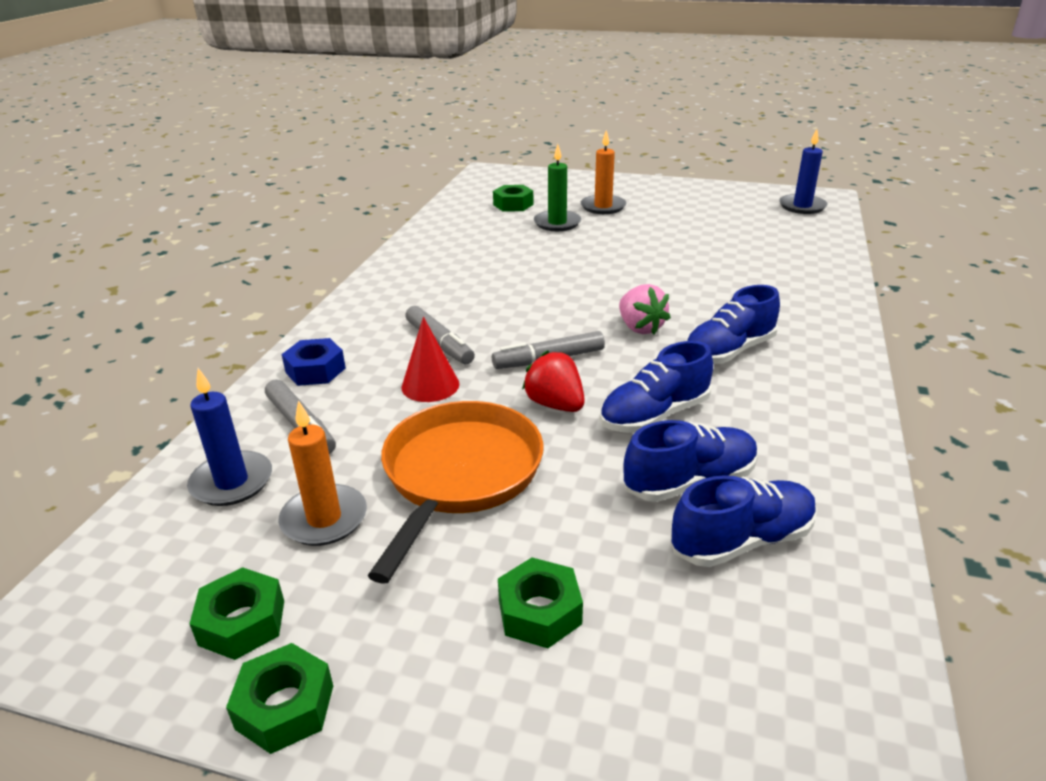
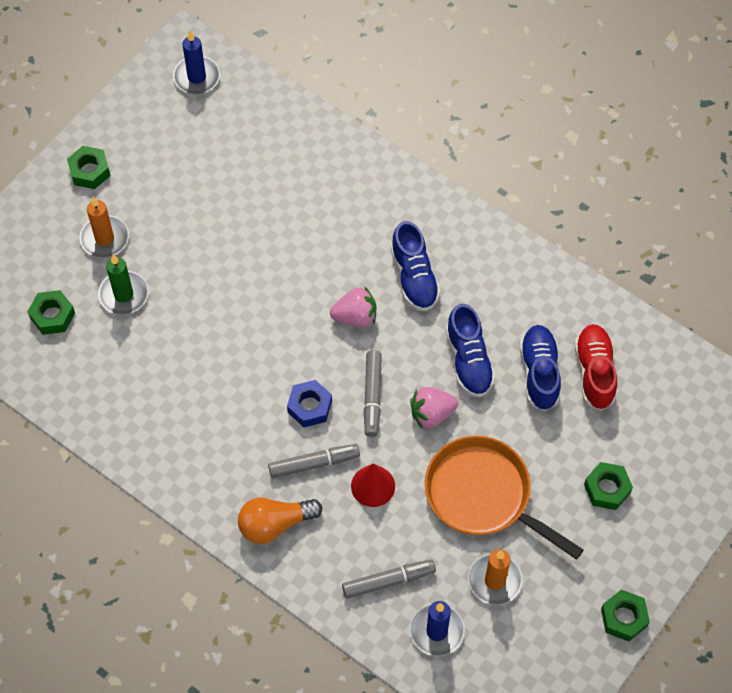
camera: 70 degrees left, 30 degrees up
(242, 622) = (563, 633): green nut -> green nut (89, 171)
(315, 370) = (316, 561): blue nut -> blue nut (309, 407)
(354, 337) = (275, 524): none -> orange light bulb
(555, 404) = (431, 414): red strawberry -> pink strawberry
(741, 541) = (594, 372): blue shoe -> red shoe

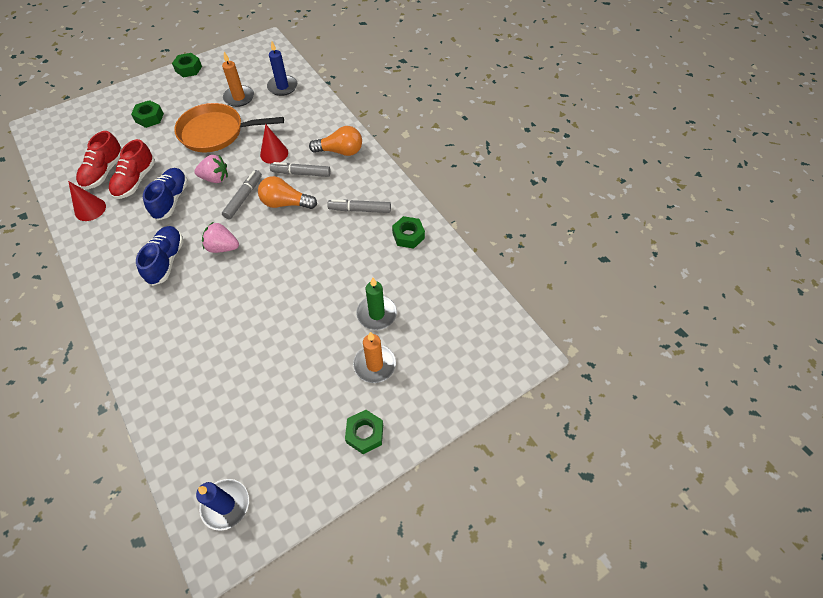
camera: 160 degrees left, 5 degrees down
(52, 316) = (435, 315): green nut -> green nut (408, 236)
(309, 407) = (285, 203): blue nut -> orange light bulb
(388, 581) = (293, 111): grey marker -> grey marker (360, 210)
(484, 495) = (216, 132): orange pan -> orange pan turned 120 degrees clockwise
(539, 373) = (136, 181): blue shoe -> red shoe
(565, 312) = (90, 209): none -> red cone

